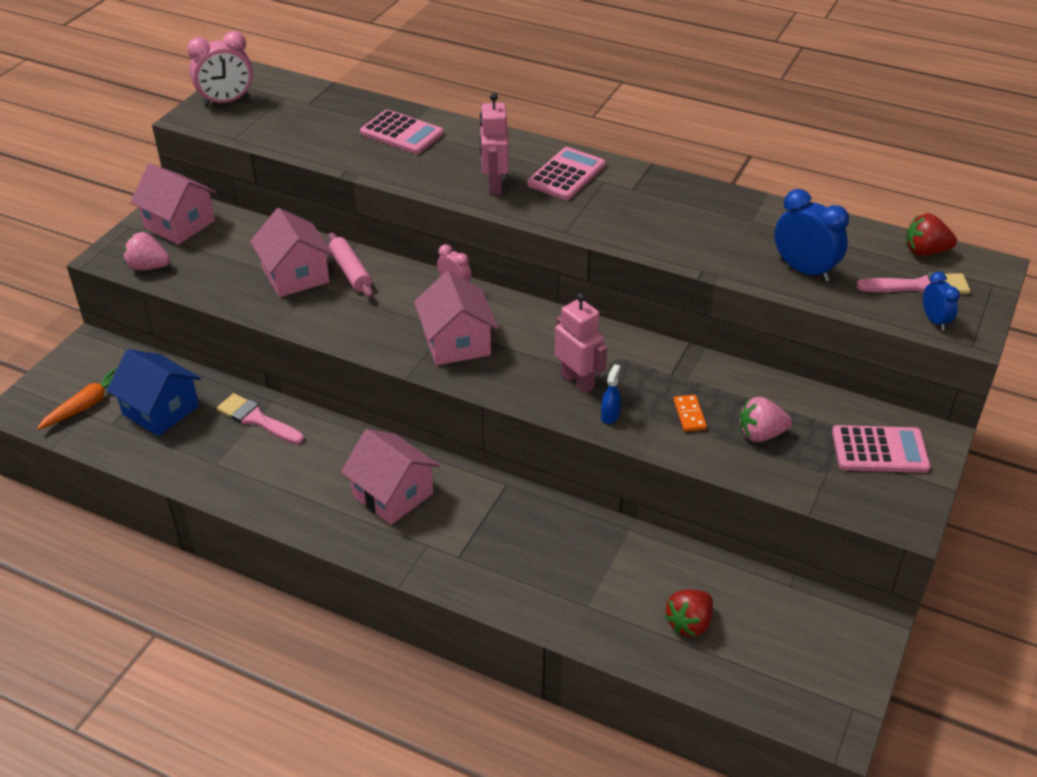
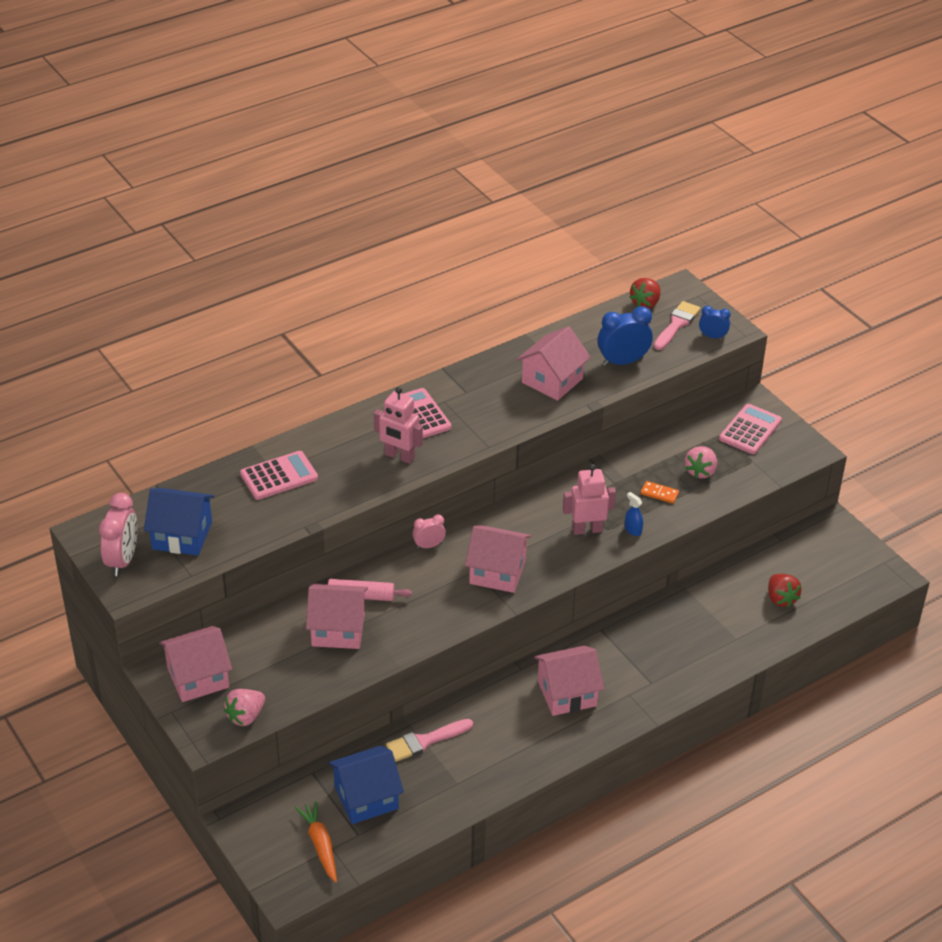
camera: 60 degrees left, 0 degrees up
(280, 116) = (182, 535): none -> blue house
(714, 235) = (552, 380): none -> pink house

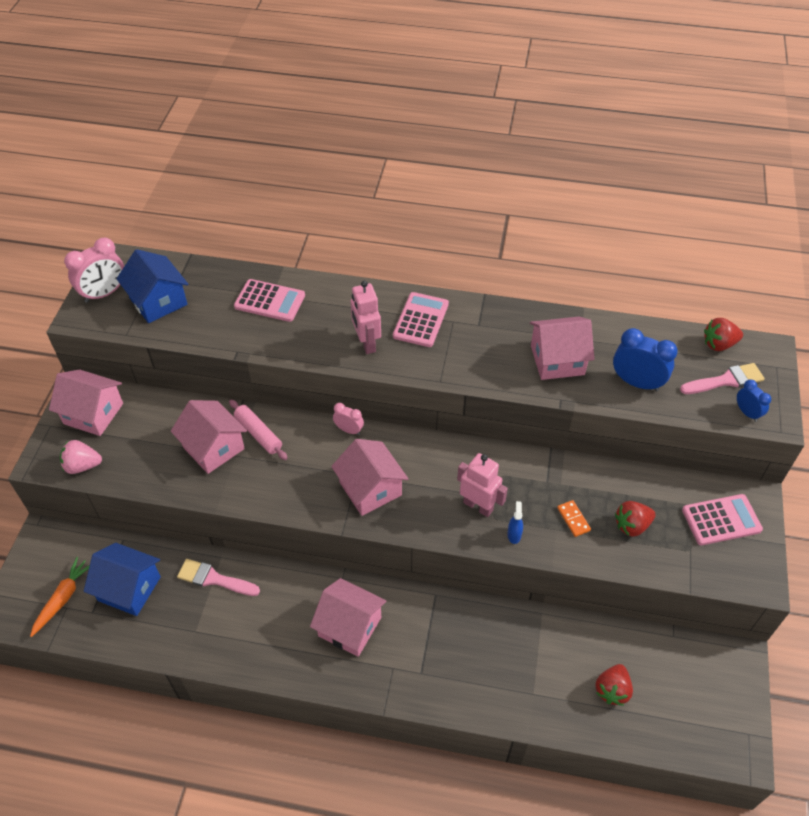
camera: 45 degrees right, 10 degrees up
(700, 471) = (632, 525): pink strawberry -> red strawberry

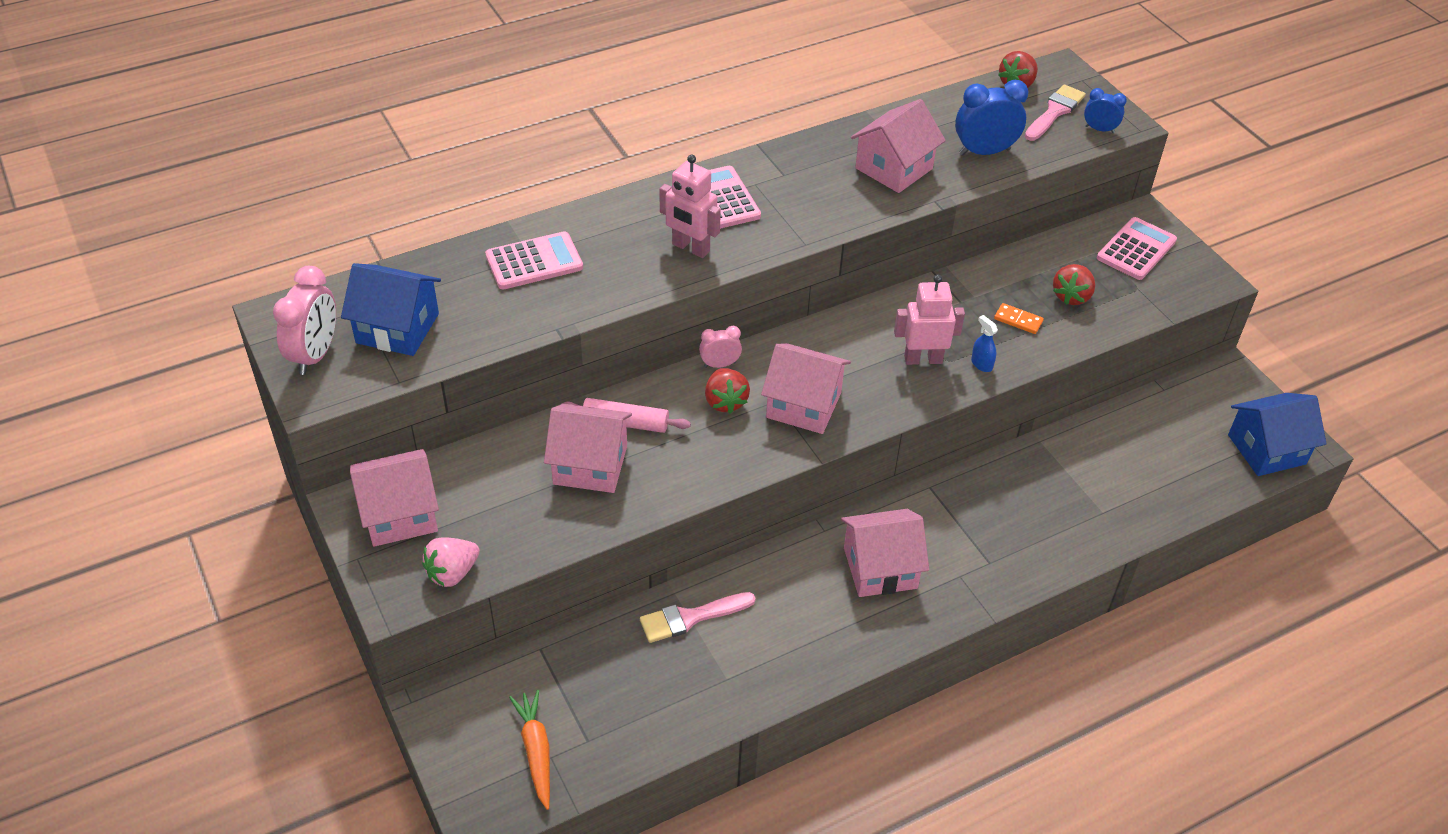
camera: 40 degrees left, 5 degrees down
(129, 589) = (605, 689): blue house -> blue house (1266, 449)
(612, 690) = (1162, 465): red strawberry -> red strawberry (725, 401)

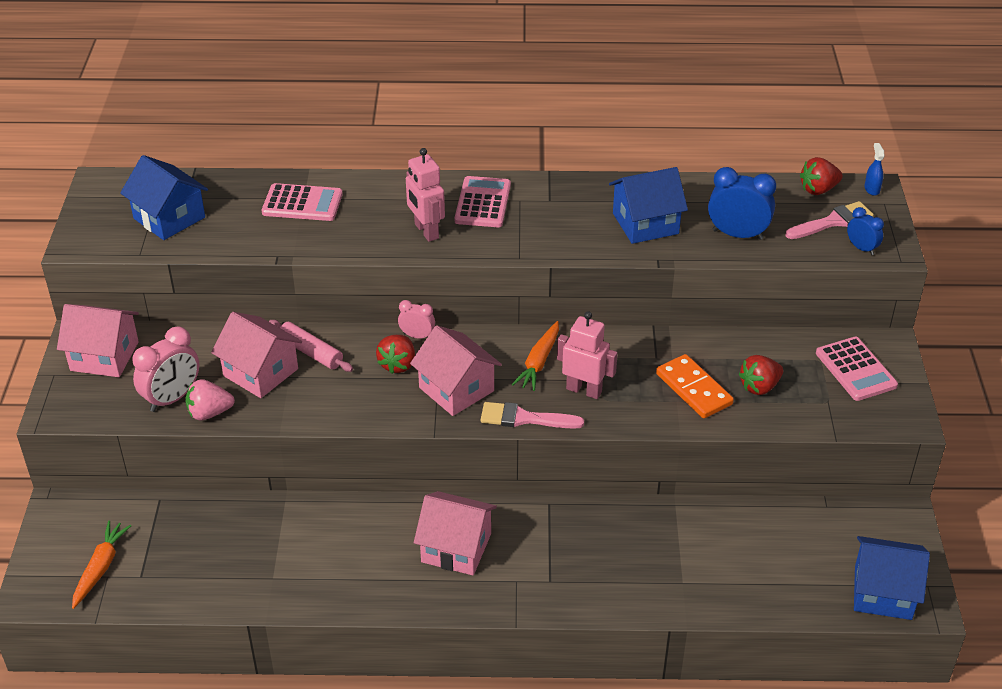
camera: 30 degrees right, 5 degrees down
(315, 355) = (101, 217): pink clock -> pink clock (172, 398)
(452, 573) = (106, 409): pink strawberry -> pink strawberry (209, 413)
(691, 617) = (282, 523): pink brush -> pink brush (524, 418)
(859, 347) = (539, 362): none -> orange carrot
(894, 168) = (645, 223): pink house -> blue house
(981, 364) = (630, 412): blue spray bottle -> blue spray bottle (871, 189)
(1018, 320) = (693, 389): orange domino -> orange domino, size x1.84
(1136, 249) = (855, 369): pink calculator -> pink calculator turned 90 degrees clockwise

